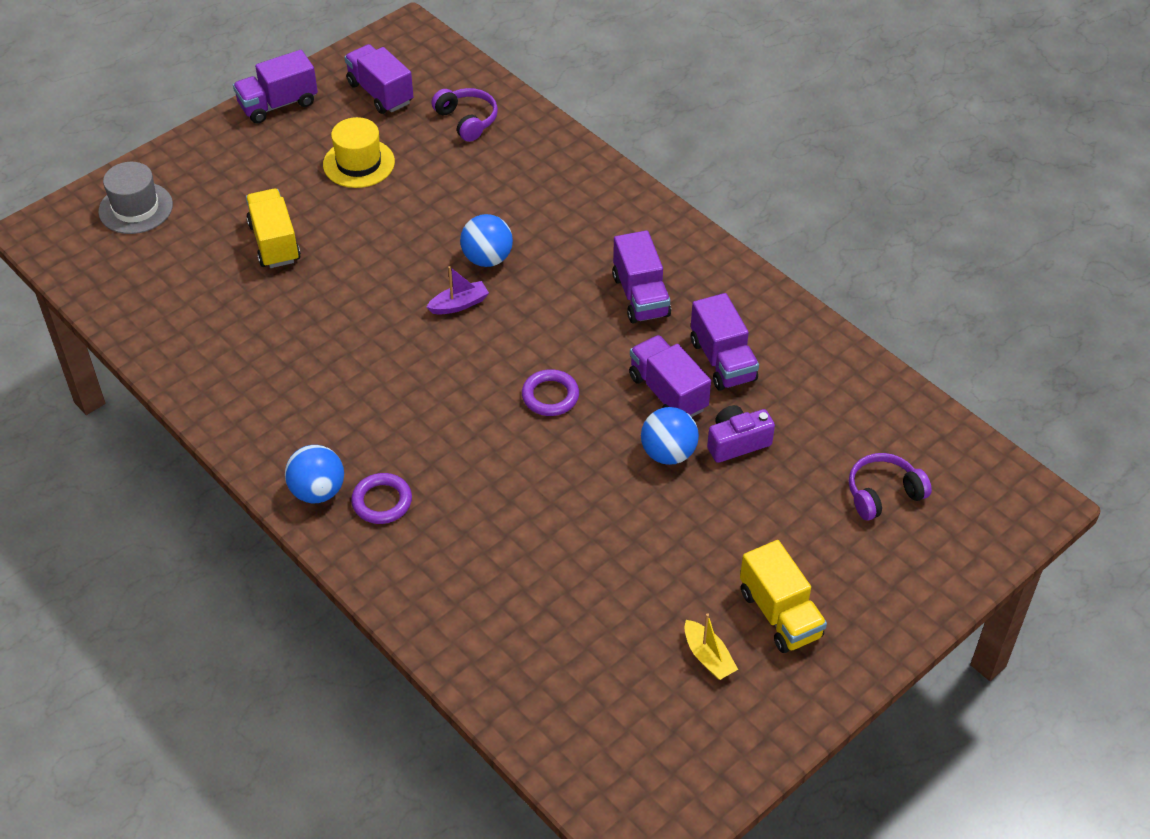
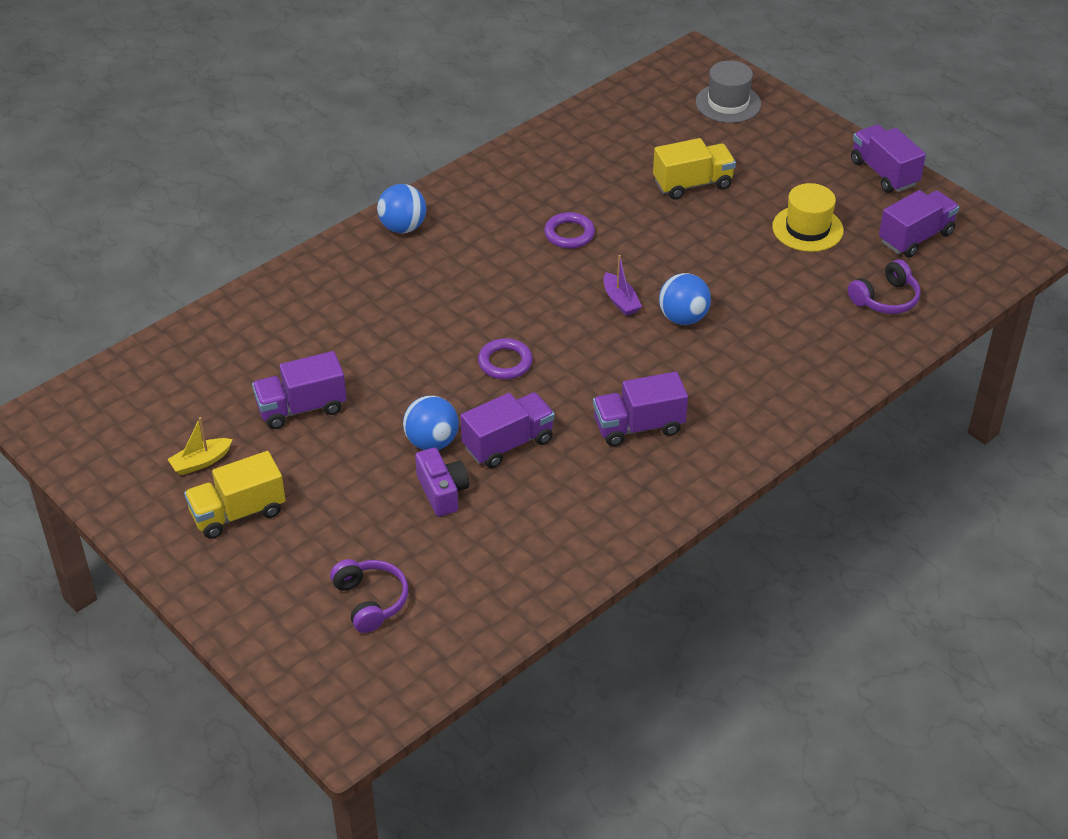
camera: 90 degrees right, 5 degrees down
(382, 501) = (389, 263): purple ring -> purple ring (569, 234)
(722, 360) = (550, 486): purple truck -> purple truck (301, 408)

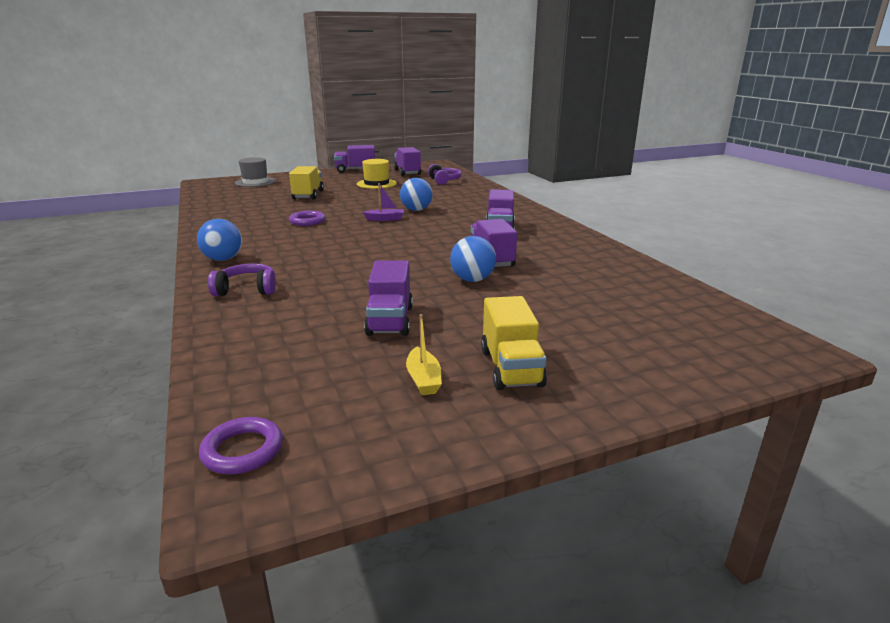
camera: 70 degrees left, 20 degrees down
(370, 601) = (644, 322): purple headphones -> purple headphones (247, 289)
(442, 492) = (529, 283): purple camera -> none
(505, 362) = (409, 250): purple ring -> purple ring (242, 450)

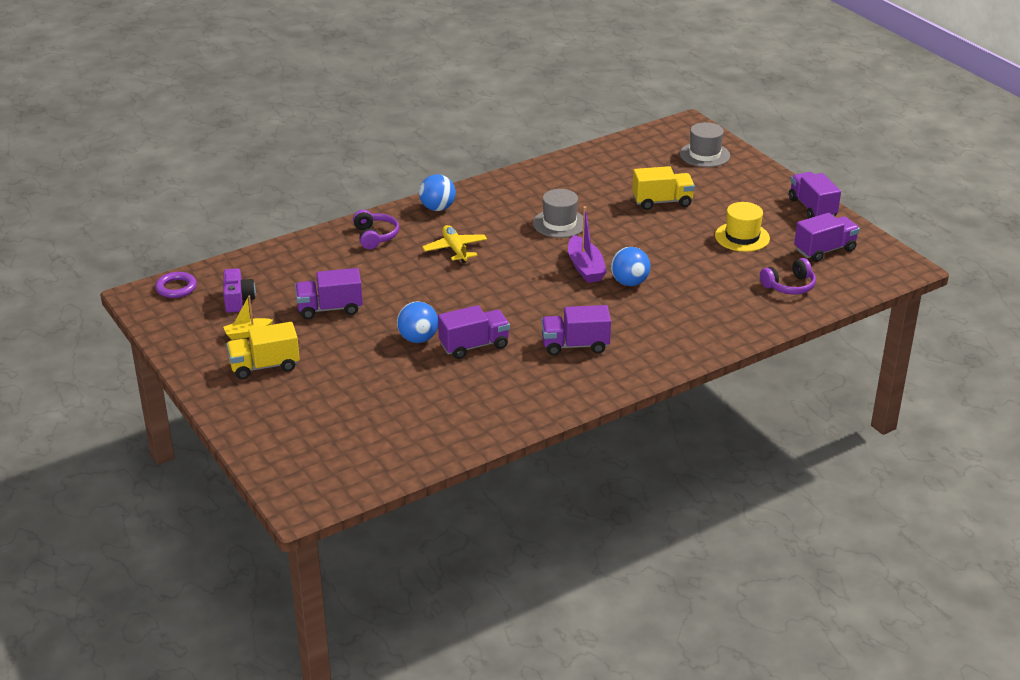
camera: 80 degrees right, 10 degrees up
(307, 221) = (559, 223): purple ring -> grey hat
(313, 257) = (455, 249): none -> yellow plane
(327, 386) = (238, 300): none -> purple camera
(385, 219) = (585, 268): purple boat -> purple boat, size x1.59

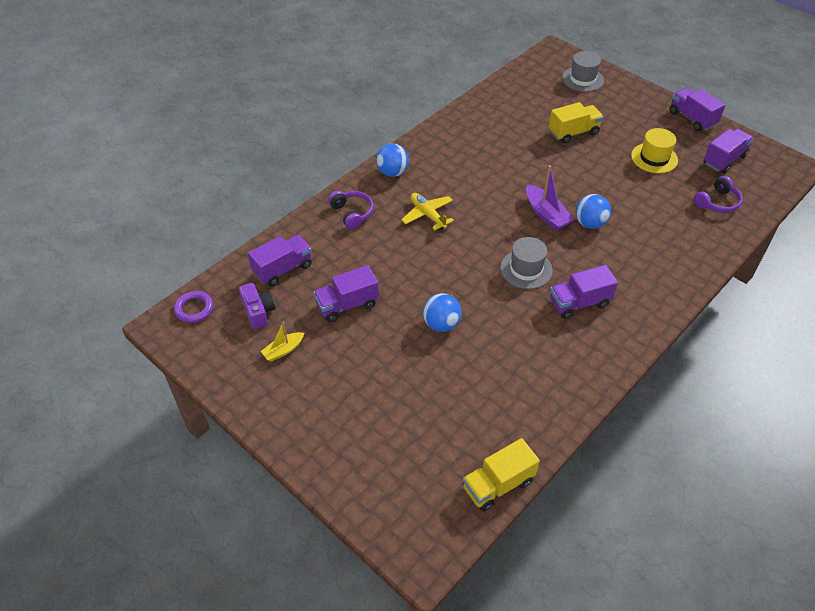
camera: 15 degrees left, 15 degrees up
(264, 366) = (315, 388): yellow truck -> yellow truck (498, 485)
(474, 345) = (493, 321): purple truck -> purple truck (283, 269)
(559, 223) = (502, 170): grey hat -> grey hat (526, 269)

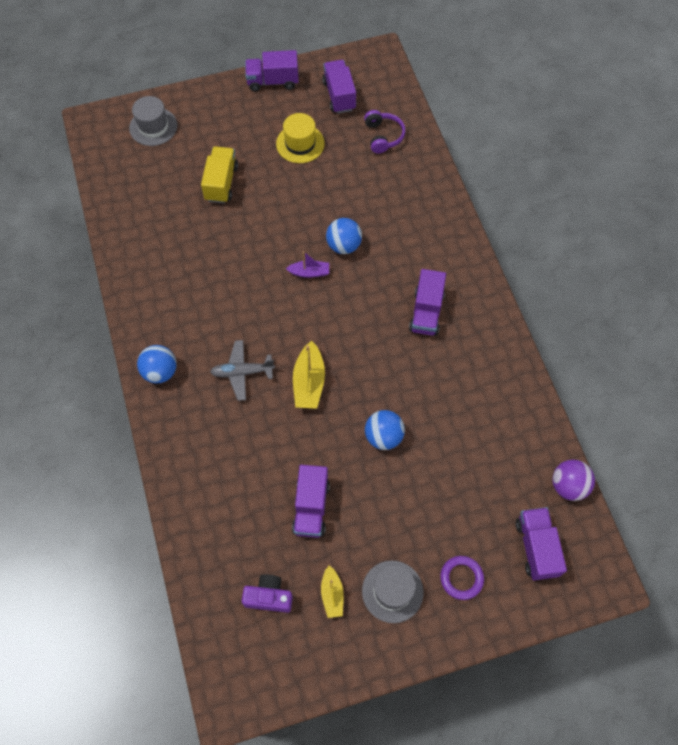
camera: 60 degrees left, 15 degrees up
(194, 309) = (225, 661): purple ring -> purple ring (461, 578)
(283, 269) = (226, 546): purple truck -> purple truck (536, 547)
(352, 213) = (192, 441): purple headphones -> none
(427, 215) = (242, 372): yellow plane -> grey plane
(451, 256) = (309, 382): none -> yellow boat
(498, 485) = (568, 486): yellow truck -> purple ball
(526, 269) = (363, 329): grey hat -> grey hat (392, 591)
(546, 214) = (309, 272): purple boat -> purple boat, size x0.63

